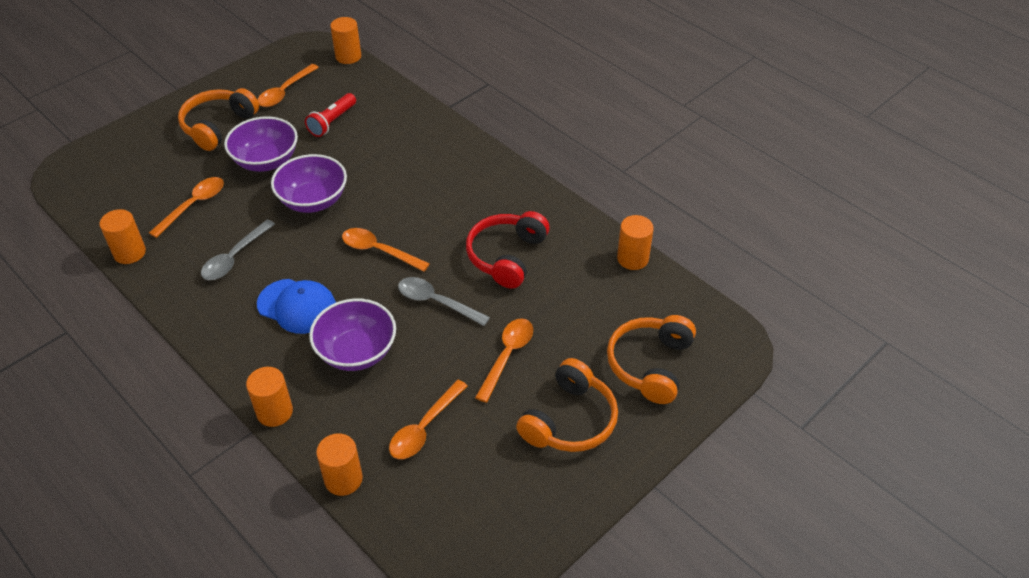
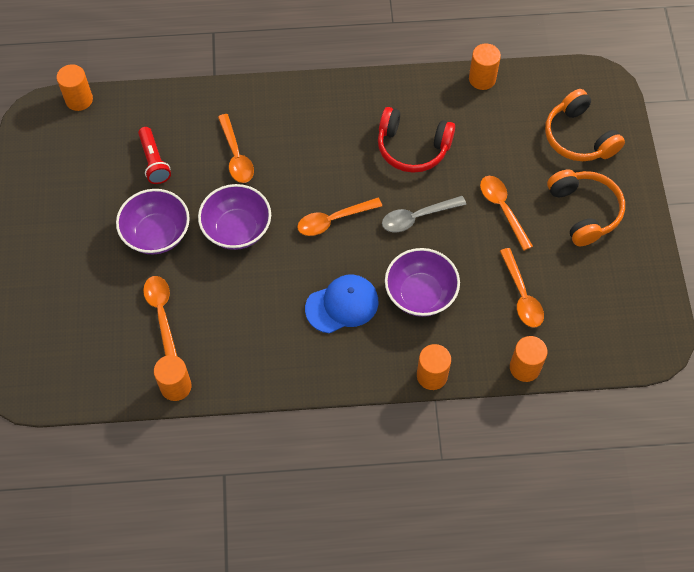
camera: 50 degrees left, 15 degrees up
(218, 126) = (76, 243): orange headphones -> none
(234, 257) = (251, 317): grey spoon -> none
(285, 92) = (79, 171): orange spoon -> orange spoon (236, 156)
(507, 256) = (412, 147): red headphones -> red headphones turned 45 degrees counterclockwise

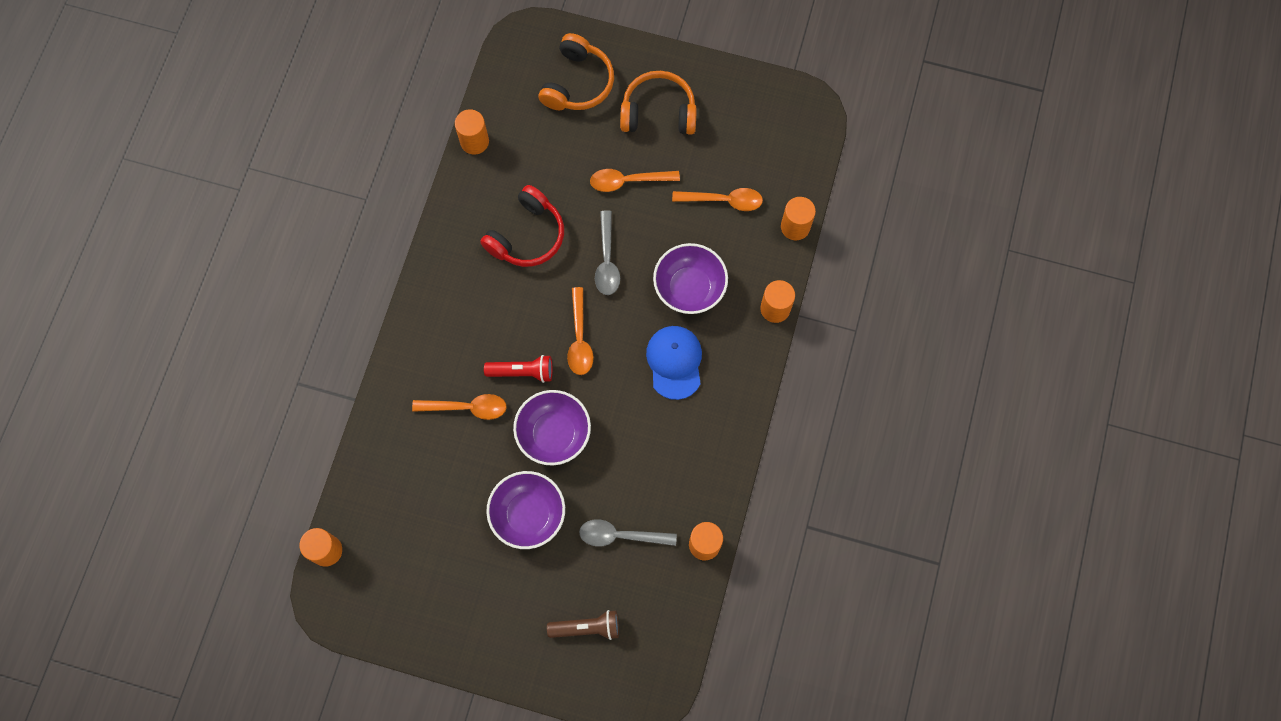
camera: 70 degrees left, 10 degrees up
(69, 313) = (587, 627): none -> brown flashlight
(154, 161) = (439, 492): red flashlight -> red flashlight (522, 372)
(161, 313) = (620, 535): orange spoon -> grey spoon
(579, 137) = (577, 83): orange headphones -> orange headphones turned 60 degrees counterclockwise

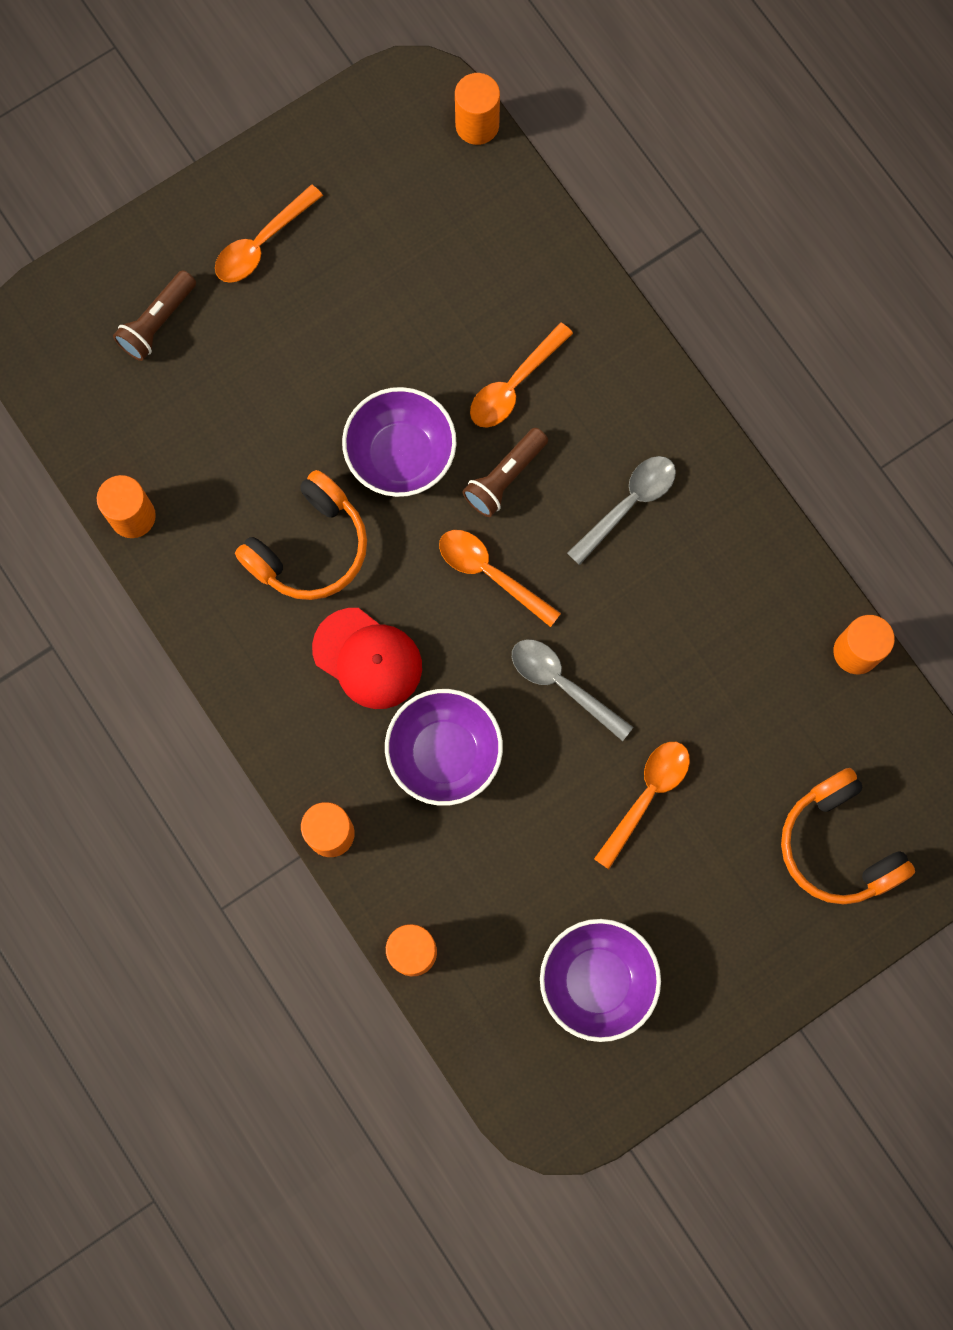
camera: 130 degrees right, 5 degrees up
(522, 372) = (505, 478): red flashlight -> brown flashlight
(527, 235) = (674, 616): red headphones -> none
(528, 514) = (333, 357): purple bowl -> purple bowl (597, 981)
(620, 535) = (223, 435): grey spoon -> grey spoon (628, 504)
(658, 112) = (712, 914): orange headphones -> orange headphones (309, 547)
(674, 362) = (367, 658): blue cap -> red cap
(723, 200) = (522, 892): orange spoon -> orange spoon (262, 243)

